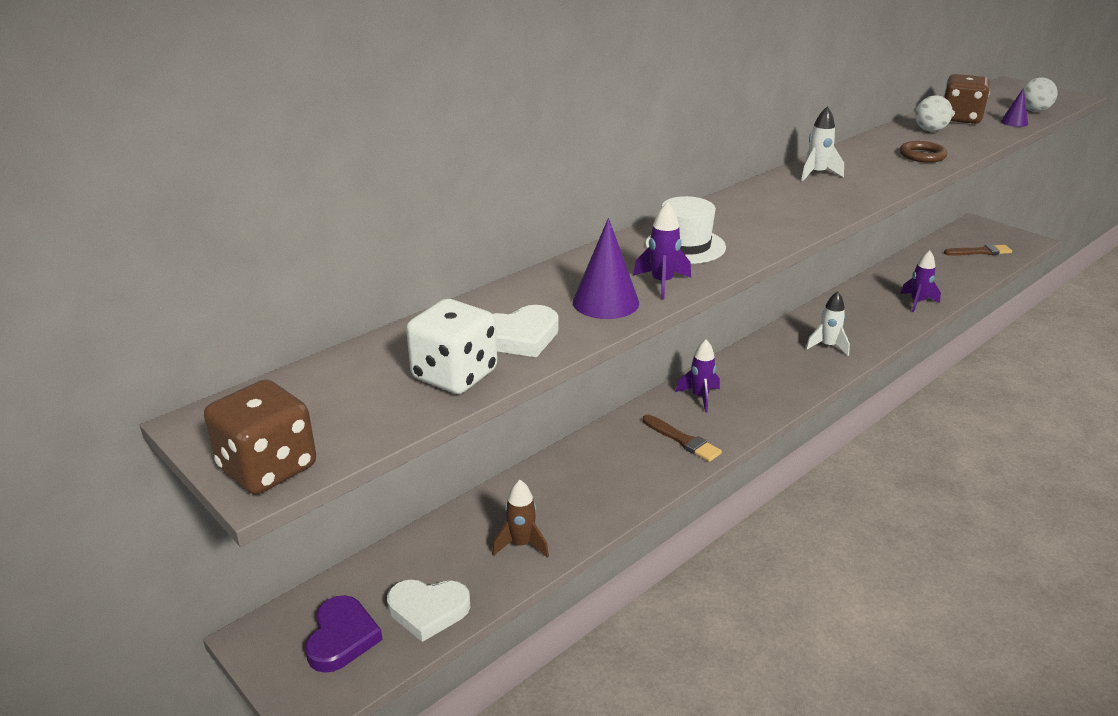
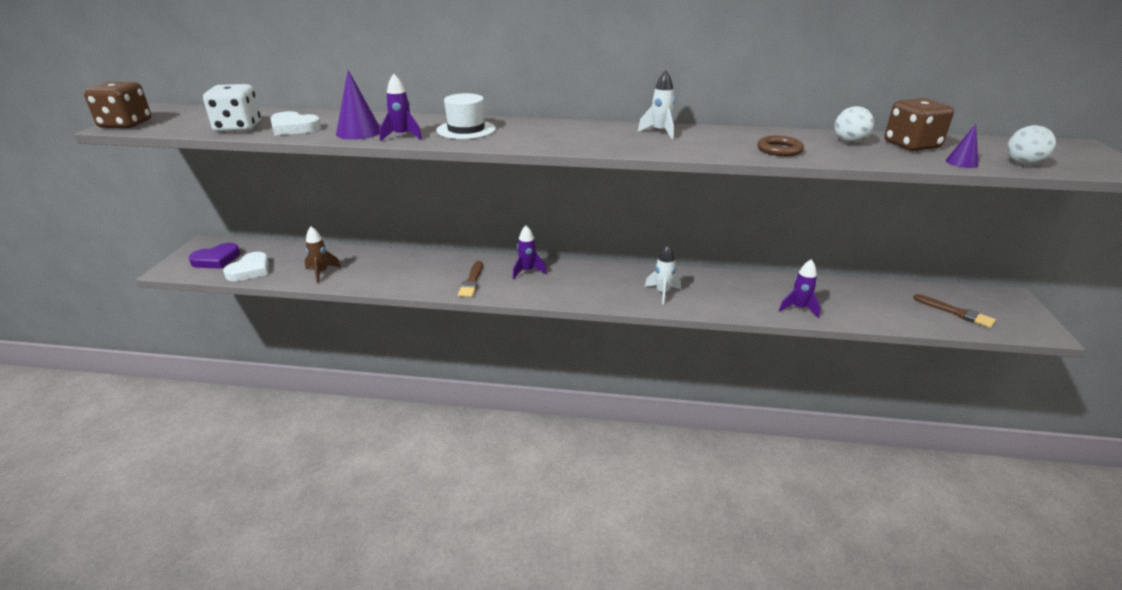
camera: 50 degrees right, 0 degrees up
(428, 610) = (250, 270): white heart -> white heart turned 120 degrees counterclockwise

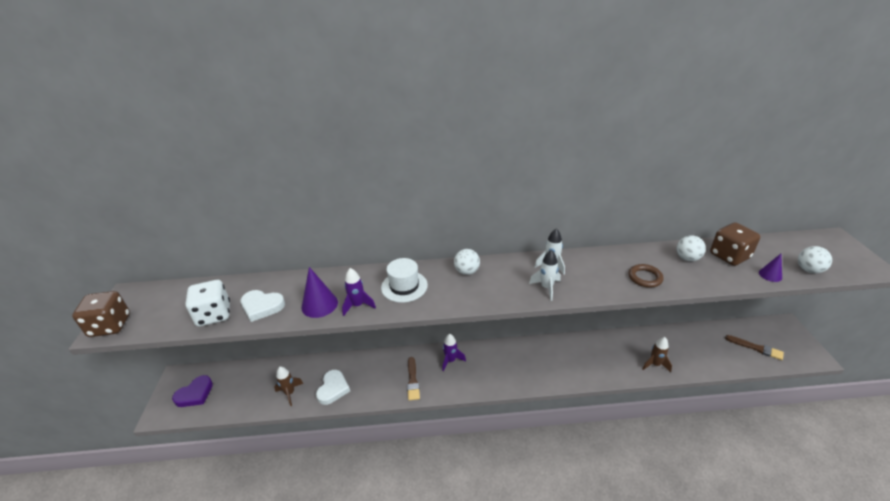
camera: 10 degrees left, 5 degrees up
(250, 270) = (229, 401): white heart -> white heart (333, 389)
(550, 127) = (467, 271): none -> white ball
(662, 293) = (557, 366): white rocket -> white rocket (546, 288)
(799, 308) = (655, 364): purple rocket -> brown rocket

